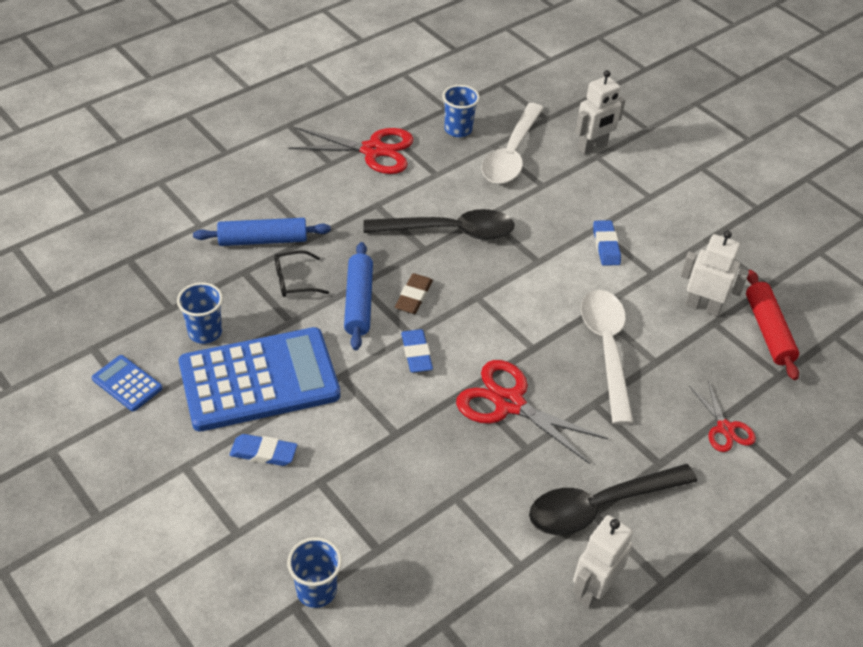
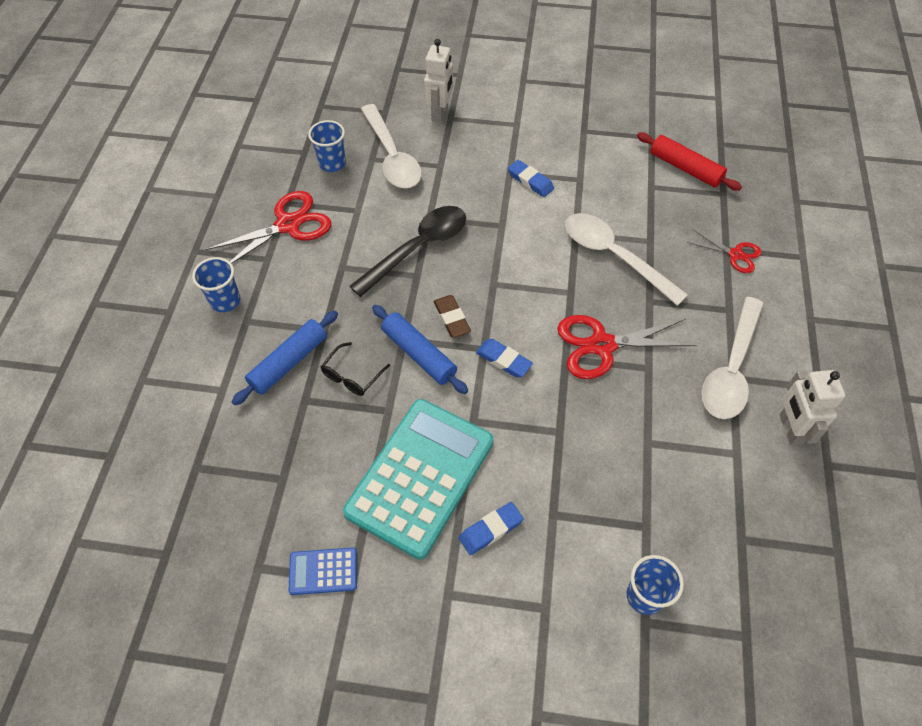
camera: 40 degrees left, 10 degrees up
(205, 332) = (334, 475): blue cup -> blue cup (225, 301)
(259, 380) = (420, 476): blue calculator -> turquoise calculator
(600, 505) = (731, 369): black spoon -> white spoon
(702, 307) = (633, 180): white robot -> none

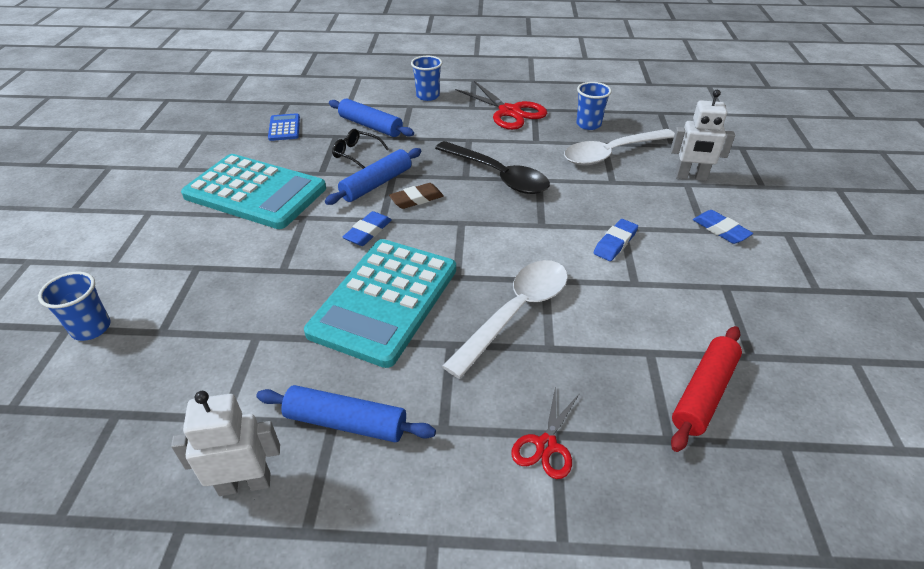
camera: 85 degrees right, 15 degrees down
(323, 571) = (191, 156): blue calculator -> blue calculator (284, 128)
(490, 530) = (195, 231): blue eraser -> blue eraser (720, 230)
(601, 345) = (385, 300): red scissors -> turquoise calculator
(731, 369) = (346, 422): white spoon -> blue rolling pin

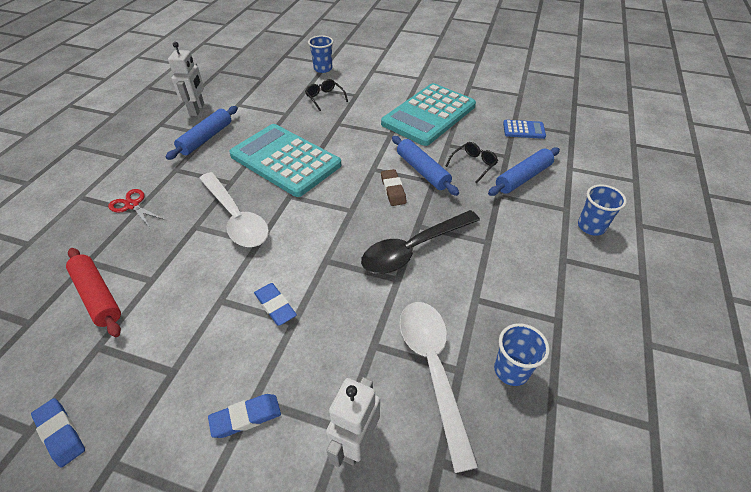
camera: 105 degrees right, 5 degrees up
(205, 300) = (325, 98): none -> black glasses
(368, 232) = (360, 160): blue eraser -> blue eraser (60, 433)
(509, 112) = (550, 292): red scissors -> none

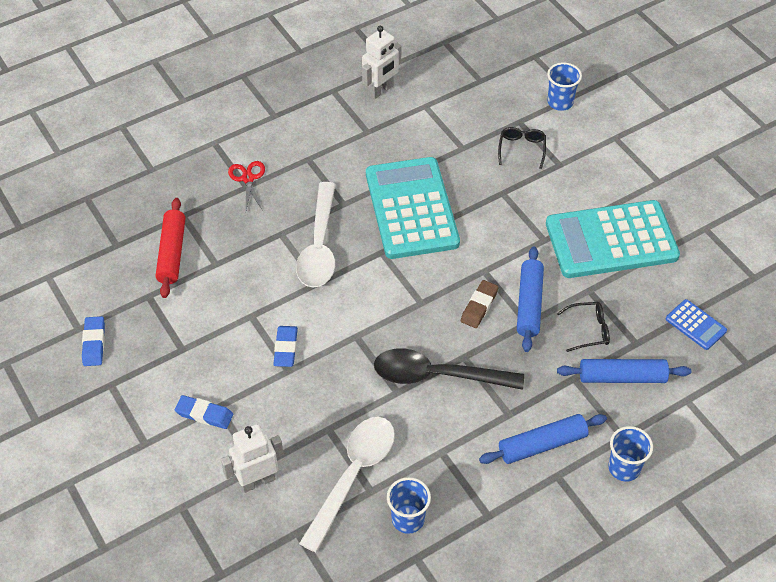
camera: 40 degrees right, 5 degrees up
(206, 138) = (361, 135): blue rolling pin -> blue rolling pin (542, 444)

